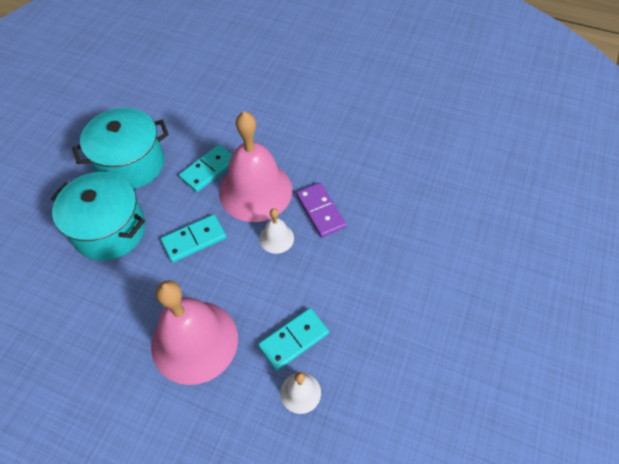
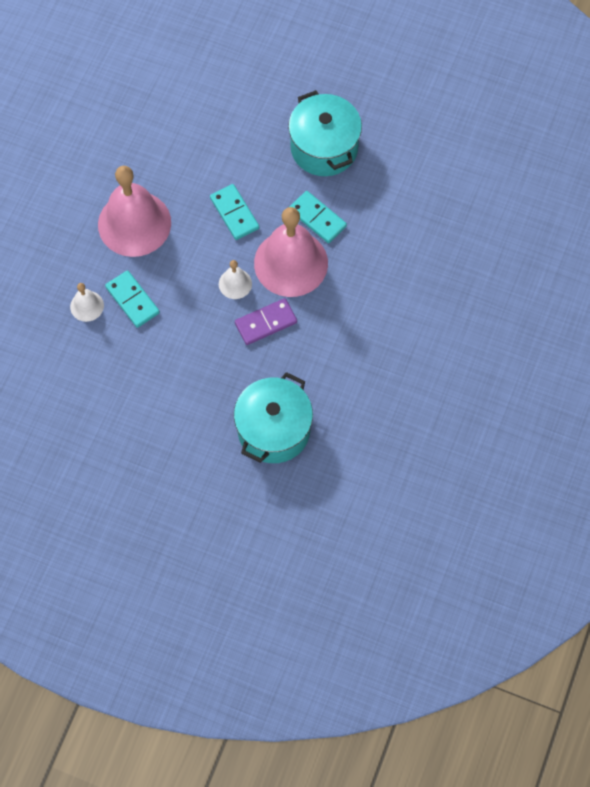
camera: 90 degrees right, 10 degrees up
(110, 230) = (246, 142): turquoise pot -> turquoise pot (274, 430)

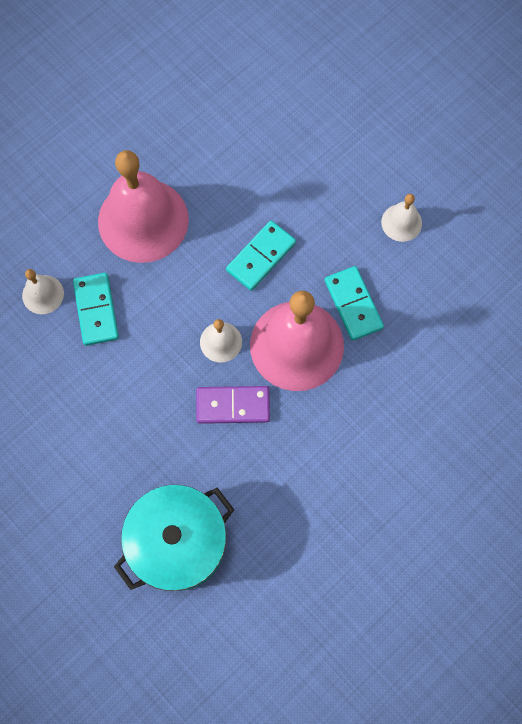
camera: 25 degrees right, 5 degrees up
(234, 213) = (261, 257): turquoise domino -> turquoise domino turned 45 degrees clockwise
(324, 148) = (401, 222): turquoise pot -> white bell

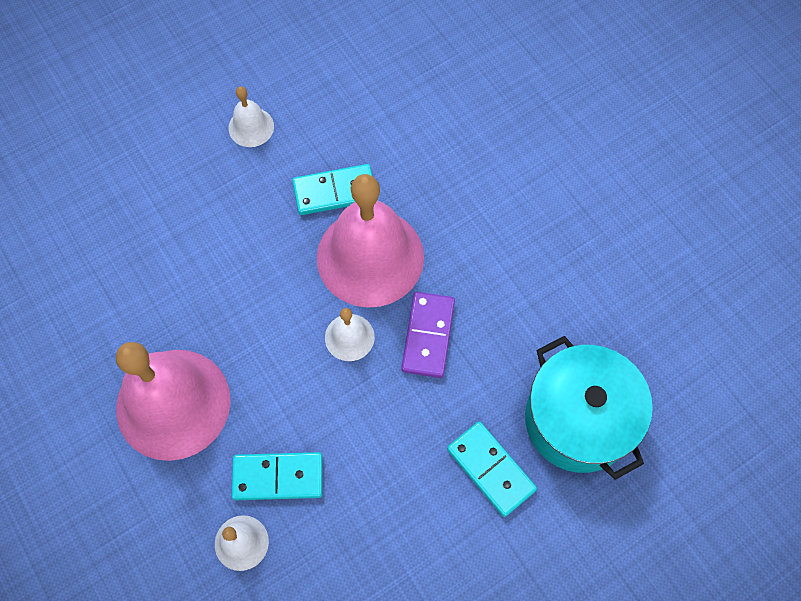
camera: 80 degrees left, 5 degrees down
(261, 257) = (255, 276): turquoise domino -> turquoise domino (491, 469)

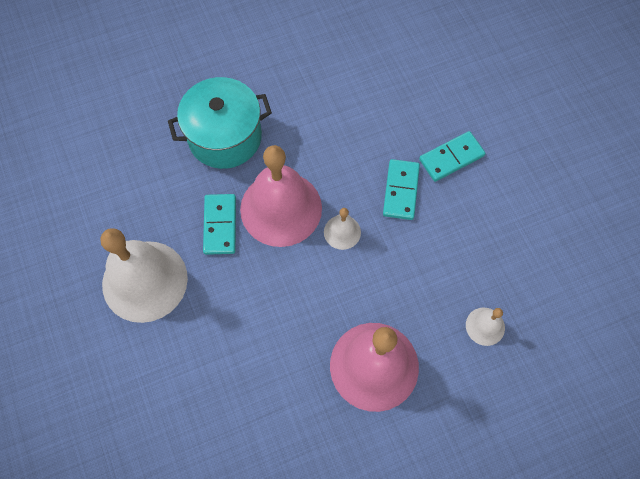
camera: 80 degrees left, 0 degrees up
(251, 127) = (144, 281): white bell -> white bell, size x2.22
(278, 477) = (440, 295): turquoise domino -> turquoise domino (400, 190)
(428, 336) = (350, 179): purple domino -> none
(578, 420) = (424, 100): turquoise pot -> turquoise pot (225, 137)

